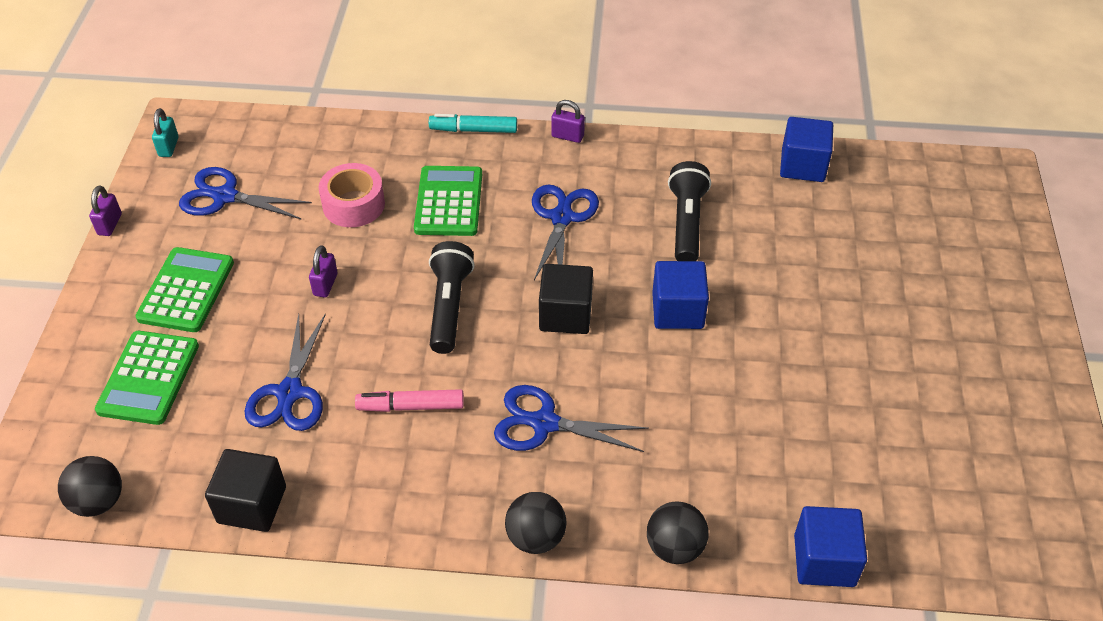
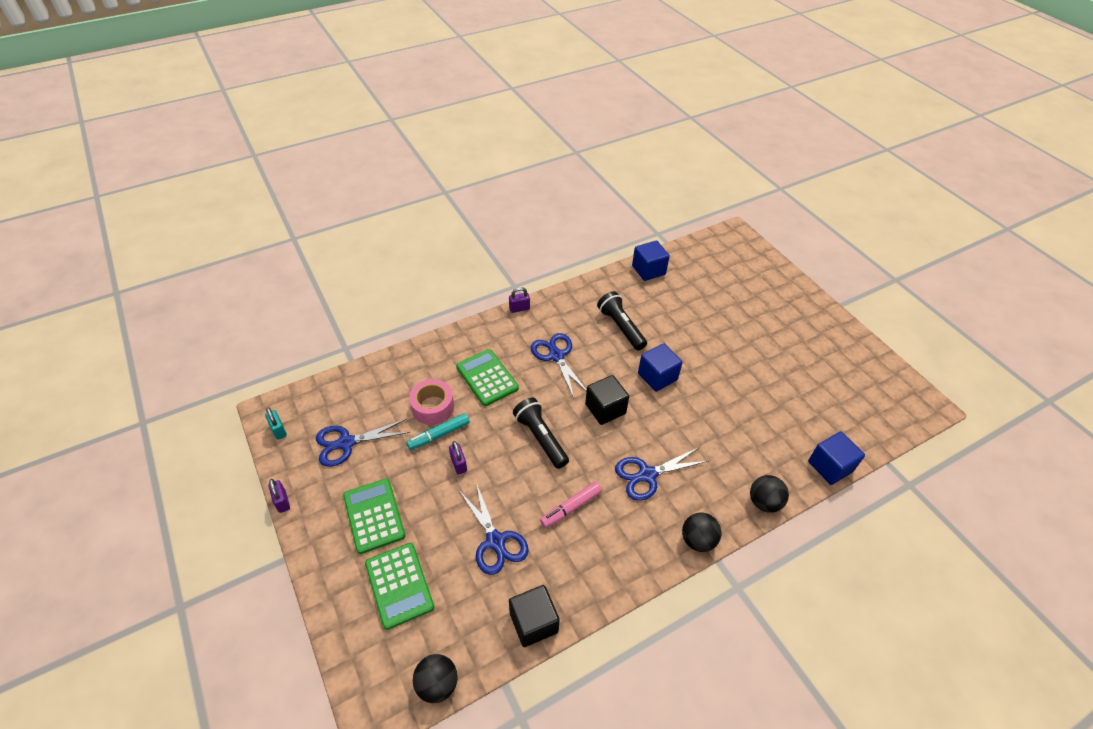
camera: 35 degrees left, 0 degrees up
(473, 130) = (464, 329): turquoise marker -> turquoise marker (439, 435)

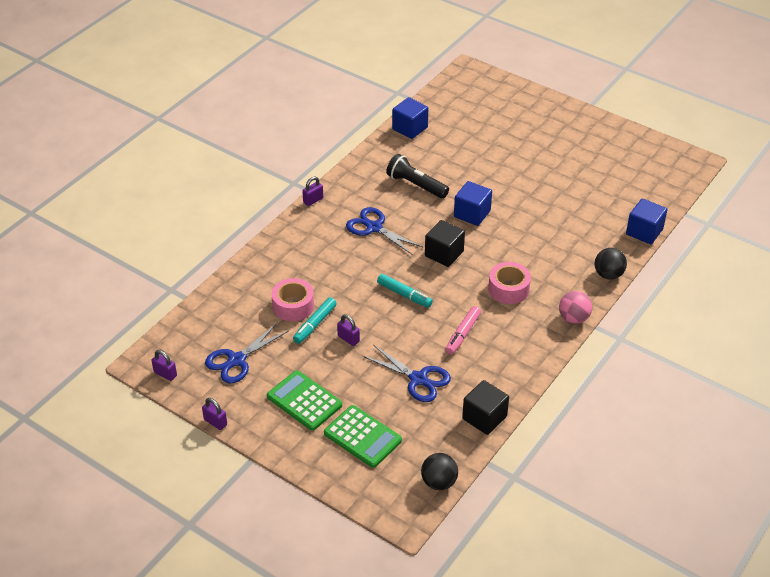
camera: 25 degrees left, 5 degrees down
(279, 430) = (165, 374): turquoise padlock -> purple padlock
(487, 377) = (324, 266): green calculator -> none
(540, 438) = (404, 295): black flashlight -> turquoise marker
(647, 475) = (508, 289): blue scissors -> pink tape
(698, 540) = (573, 318): black ball -> pink ball

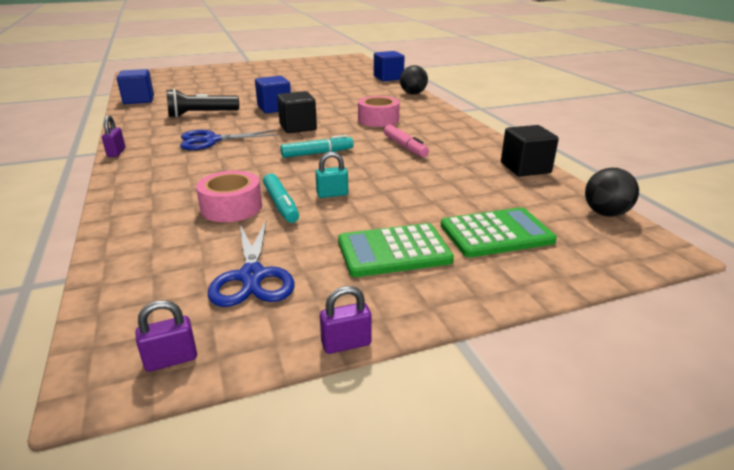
camera: 55 degrees left, 15 degrees down
(348, 339) = (332, 194): purple padlock -> turquoise padlock
(418, 379) = (439, 180): blue scissors -> none
(573, 318) = (442, 112): pink ball -> none

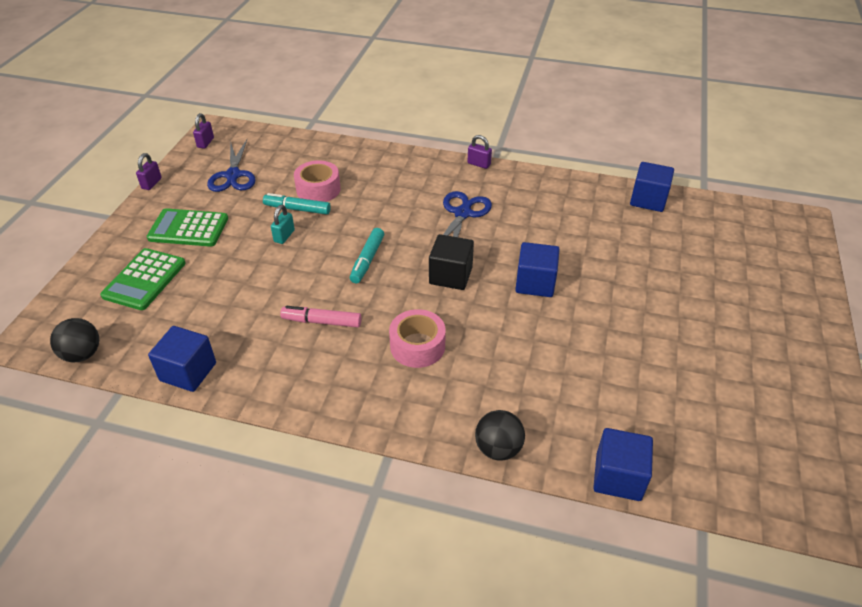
camera: 125 degrees right, 15 degrees up
(201, 114) = (553, 227): black flashlight -> none
(252, 276) = (233, 175): blue scissors -> blue scissors turned 120 degrees counterclockwise
(394, 251) = (188, 228): green calculator -> green calculator turned 105 degrees counterclockwise
(525, 168) = (188, 372): black cube -> blue cube

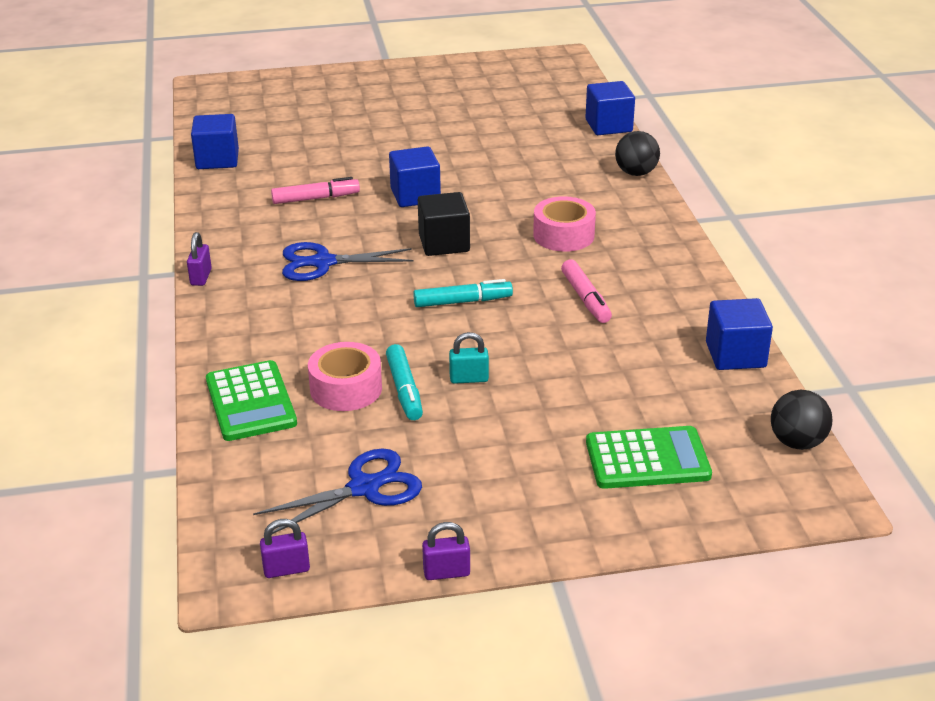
camera: 115 degrees left, 10 degrees down
(188, 228) = (521, 471): green calculator -> green calculator (250, 402)
(558, 231) = (316, 198): none -> pink marker

